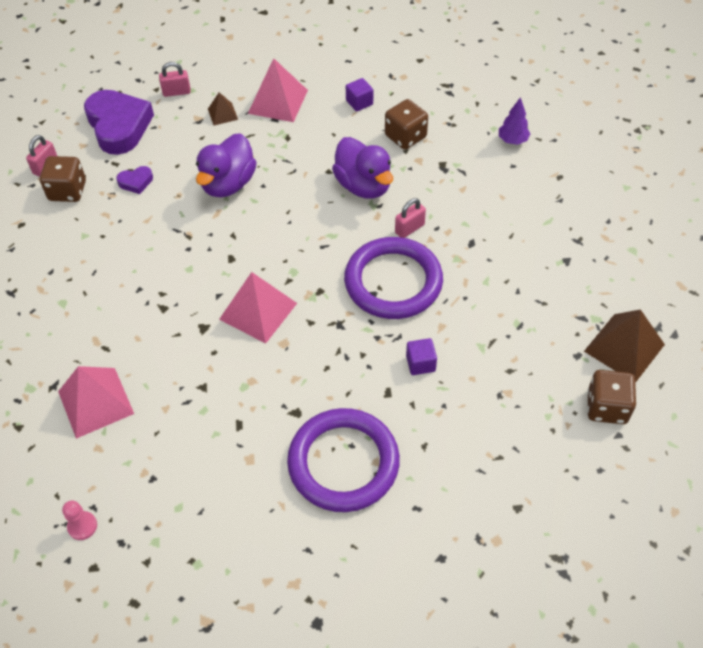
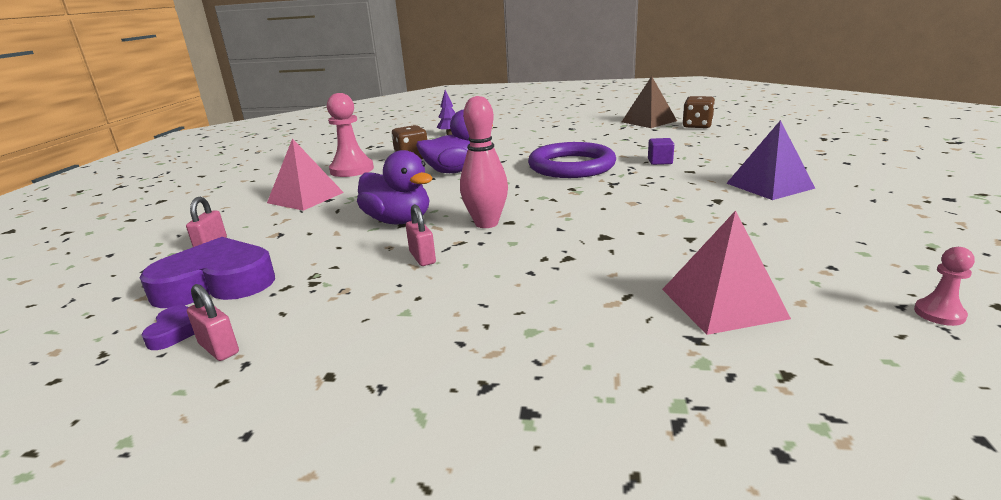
camera: 75 degrees left, 30 degrees down
(67, 191) = (299, 326): brown dice -> none
(136, 182) = (339, 272): purple heart -> purple heart (175, 332)
(222, 114) = (287, 221): brown pyramid -> none
(226, 243) = (486, 223): none -> pink bowling pin
(258, 311) = (588, 211): pink pyramid -> none
(343, 463) = (769, 185): purple ring -> purple pyramid
(359, 102) = (352, 170): purple cube -> pink pawn
(409, 229) = (516, 160): pink padlock -> pink padlock (422, 257)

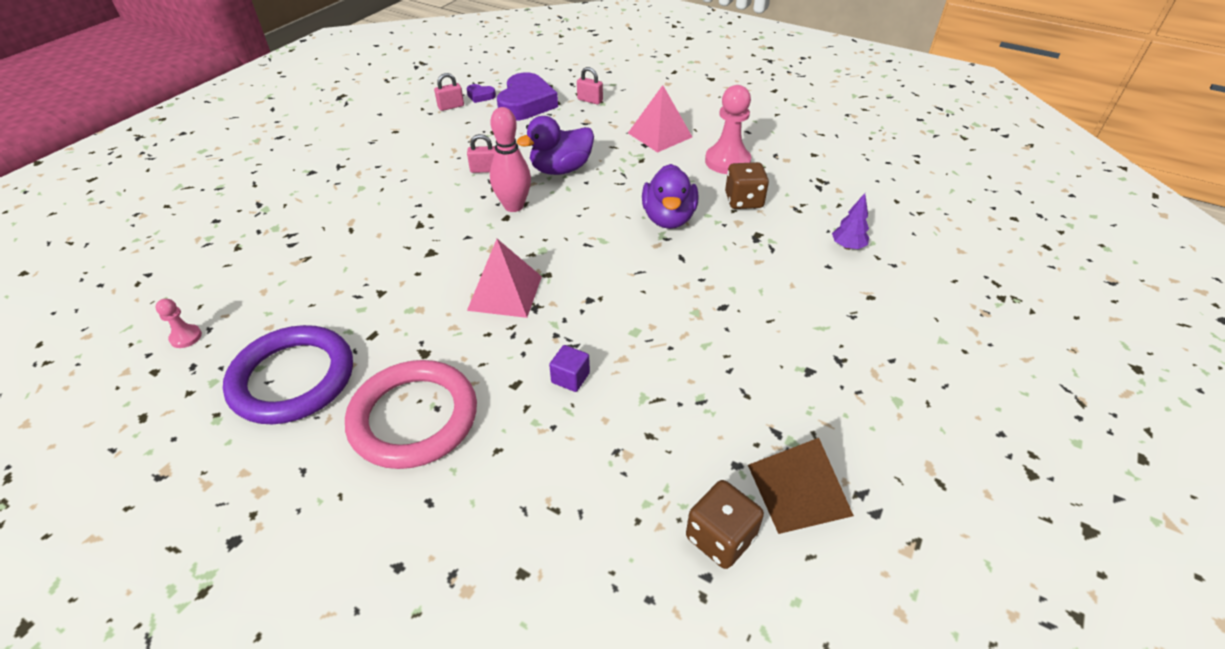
camera: 110 degrees right, 20 degrees up
(571, 166) = (617, 300): purple ring -> purple ring (293, 379)
(722, 303) = (300, 260): pink pyramid -> pink pyramid (505, 293)
(769, 185) = (414, 417): purple pyramid -> pink ring

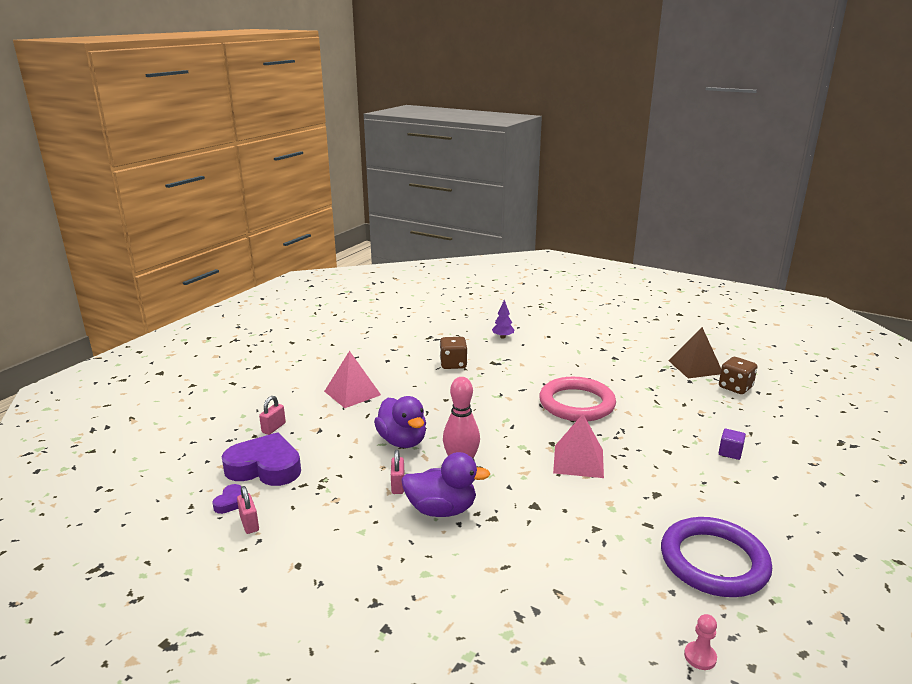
camera: 90 degrees left, 20 degrees down
(414, 417) = (717, 491): pink ring -> pink ring (576, 403)
(570, 378) = (653, 430): purple cube -> purple cube (730, 452)
(668, 218) = (476, 392): purple duck -> purple duck (442, 510)
(727, 161) = (400, 367): pink pawn -> none

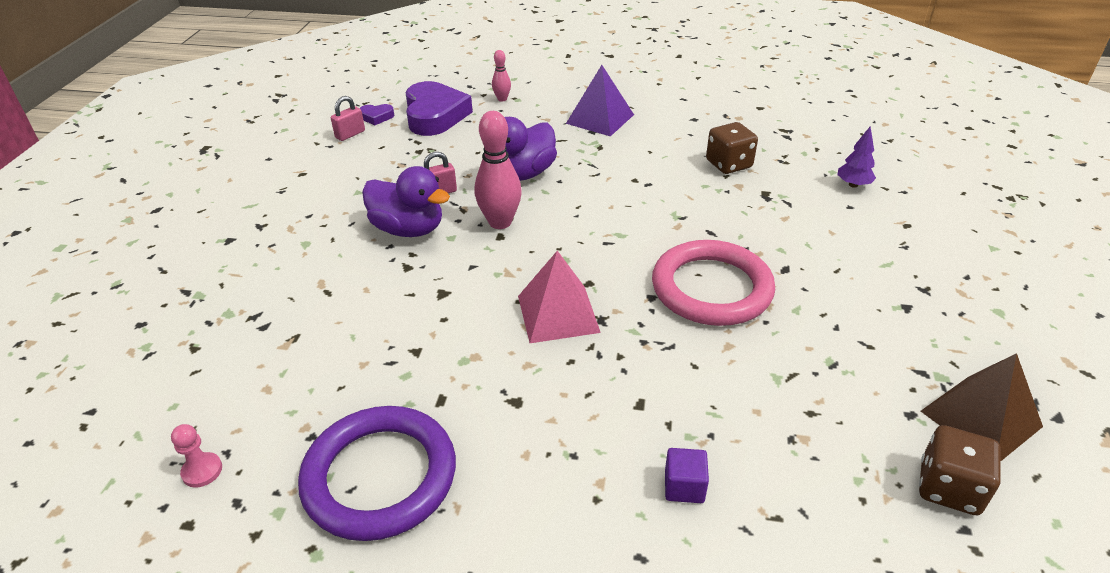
camera: 70 degrees right, 15 degrees up
(273, 428) = (502, 99): pink padlock -> pink bowling pin
(352, 393) = (600, 119): pink pyramid -> purple pyramid
(442, 510) = (408, 229): purple duck -> purple duck turned 45 degrees counterclockwise

